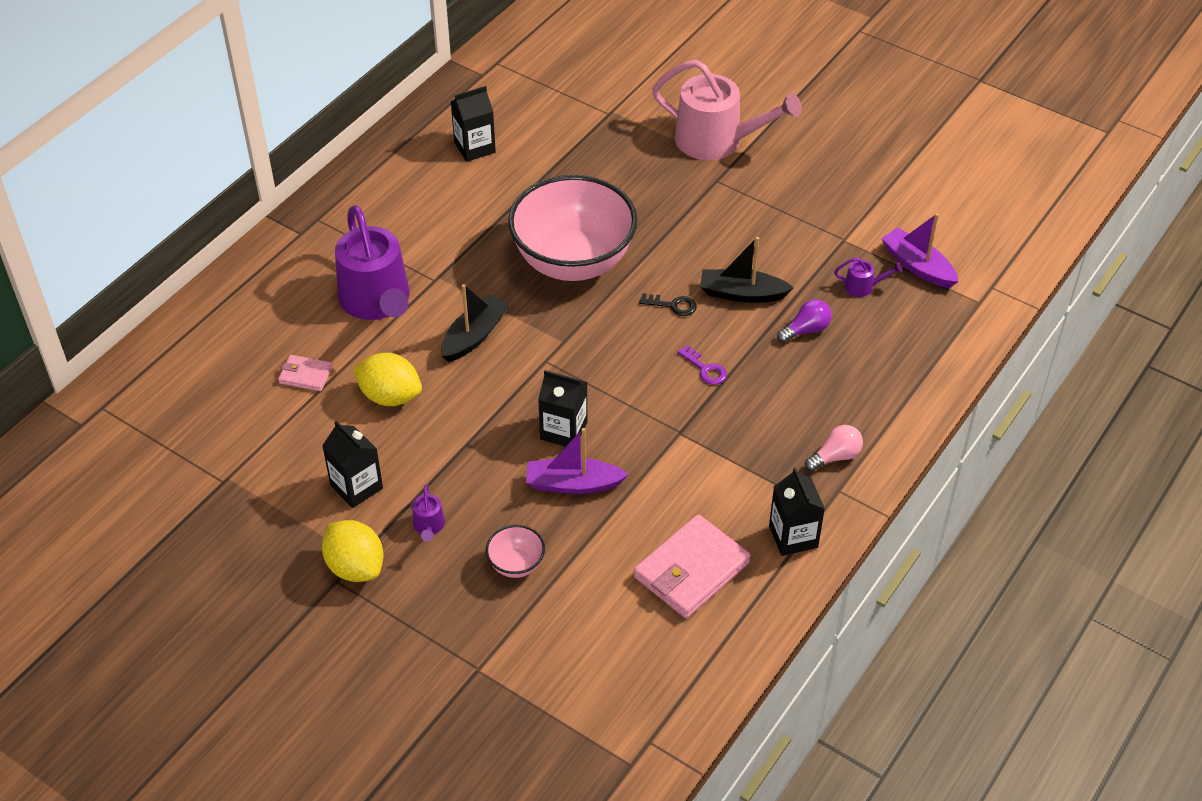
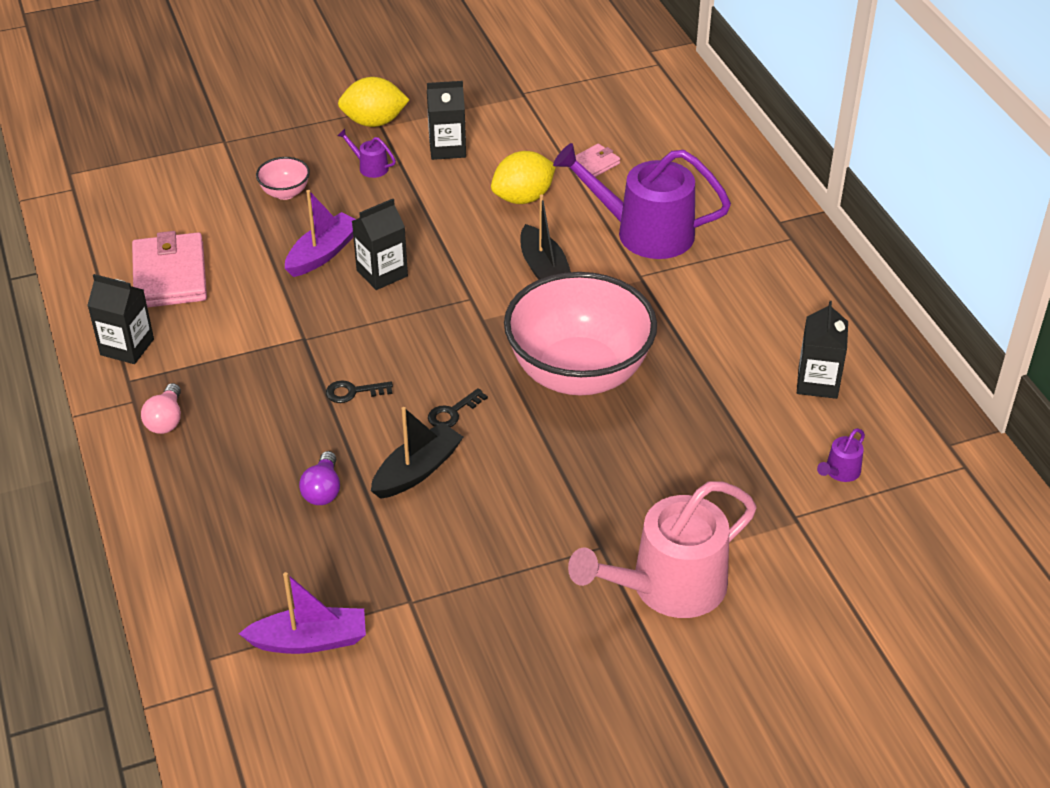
camera: 125 degrees right, 5 degrees down
(705, 369) = (353, 392): purple key -> black key
(863, 286) = (330, 572): purple watering can -> purple watering can (840, 472)

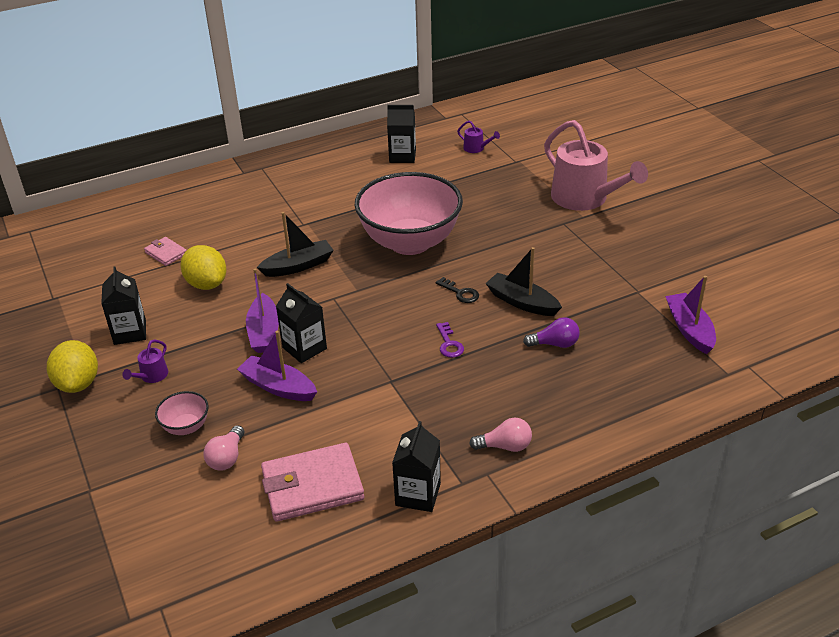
camera: 95 degrees left, 5 degrees down
(231, 220) = (227, 458): none -> pink light bulb
(353, 392) = (449, 344): black key -> purple key
(419, 243) = (264, 332): none -> purple boat
(645, 232) = (253, 225): purple watering can -> none

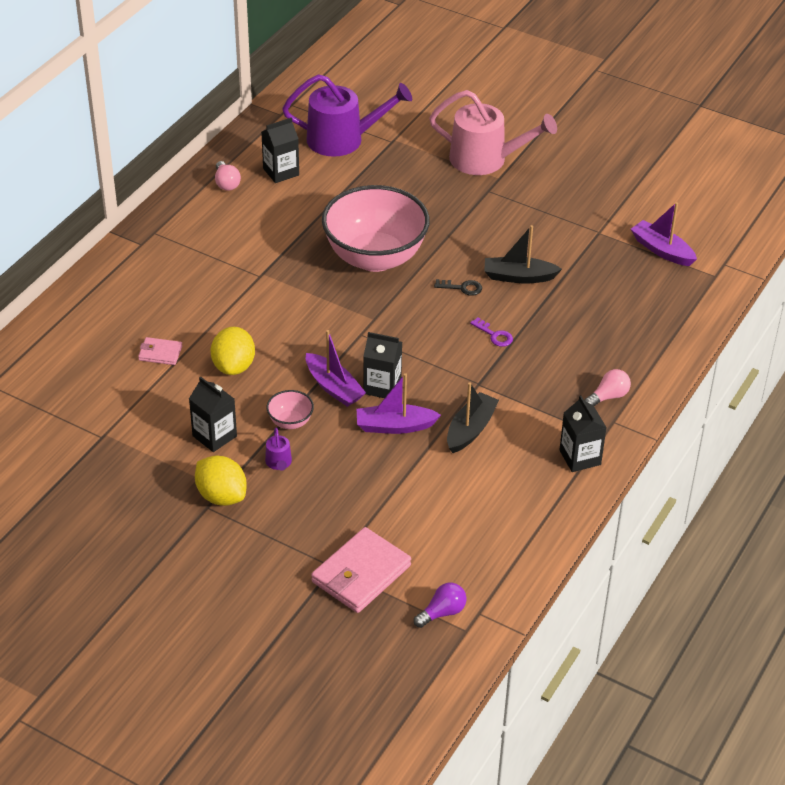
camera: 35 degrees left, 5 degrees up
(186, 427) = (355, 488): pink bowl -> pink bowl (290, 422)
(207, 284) = (233, 366): yellow lemon -> yellow lemon turned 75 degrees clockwise
(227, 458) = (413, 496): pink light bulb -> pink light bulb (226, 183)
(298, 266) = (299, 317): black boat -> black boat (470, 429)
(312, 486) = (499, 486): pink wallet -> pink wallet (361, 574)
(476, 148) = (342, 139): purple watering can -> purple watering can, size x2.50
(555, 344) = (574, 302): purple light bulb -> purple light bulb (442, 612)

